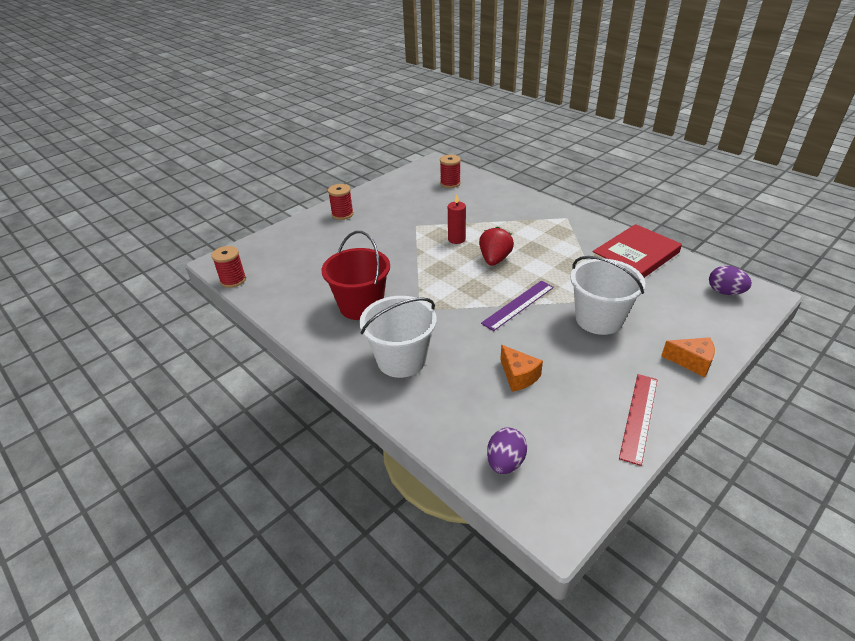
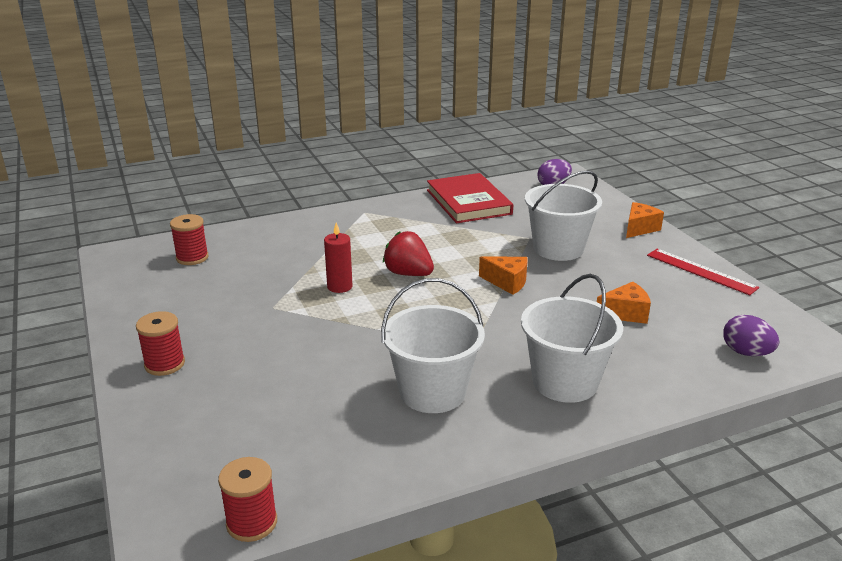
camera: 70 degrees left, 10 degrees down
(361, 306) = (432, 392): red bucket -> white bucket
(518, 305) = (507, 282): purple ruler -> orange cheese

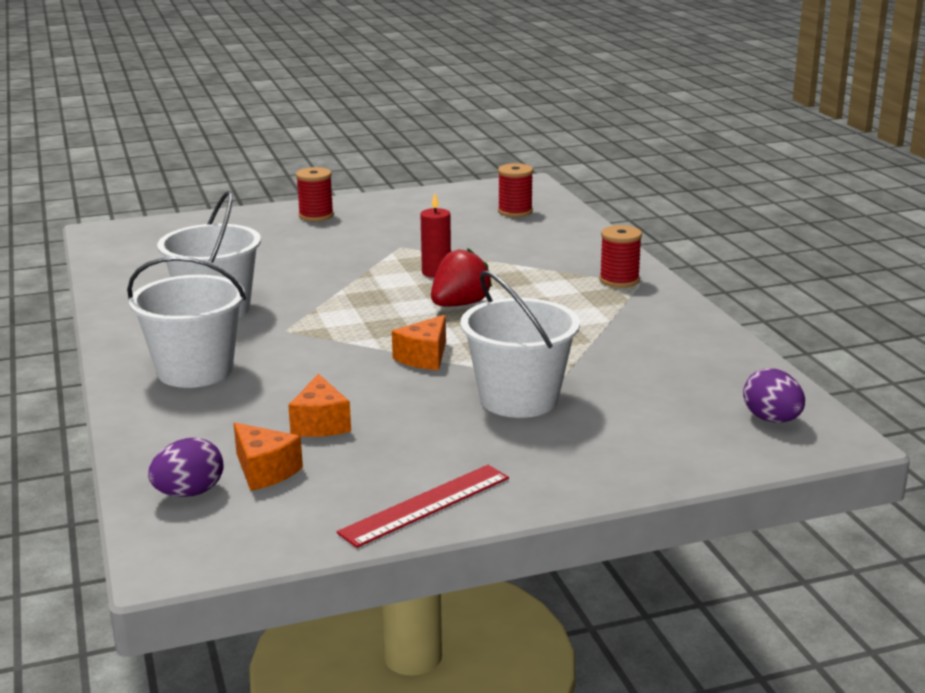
camera: 95 degrees right, 5 degrees down
(252, 523) = (97, 251): red spool -> red spool (619, 280)
(468, 202) = (685, 348): red book -> none
(639, 228) = (590, 476): orange cheese -> orange cheese (264, 471)

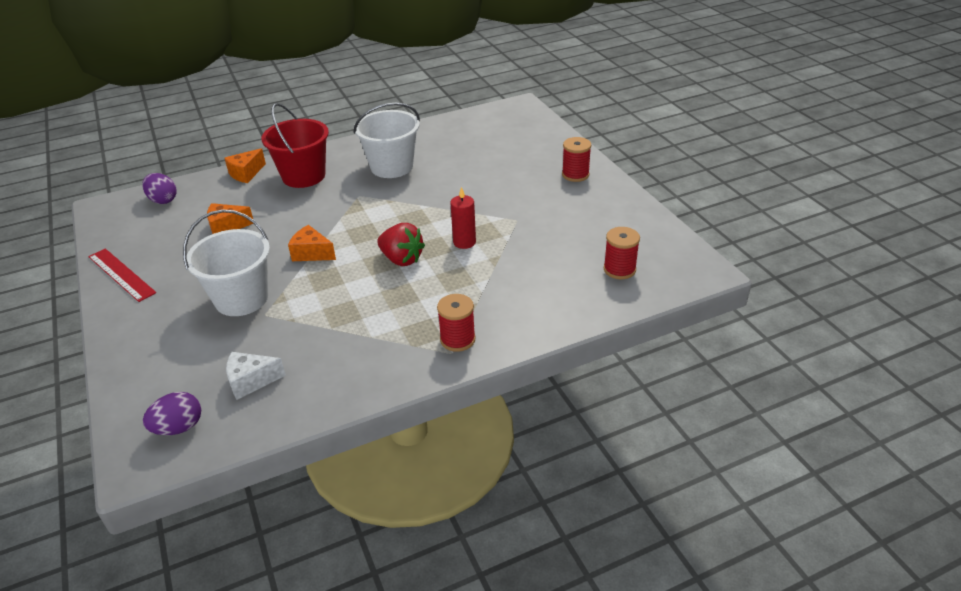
camera: 85 degrees right, 15 degrees up
(195, 371) = (304, 176): white bucket -> red bucket
(264, 471) = (177, 218): orange cheese -> orange cheese (246, 173)
(688, 382) = (251, 381): none -> white cheese

